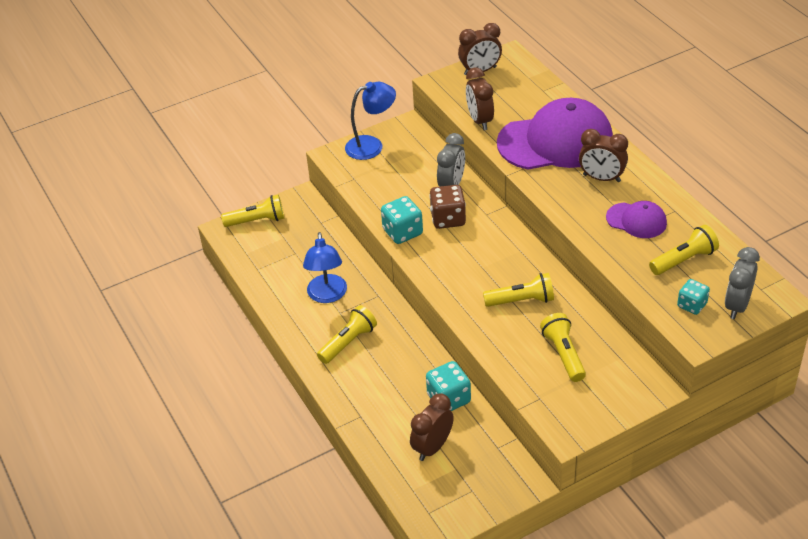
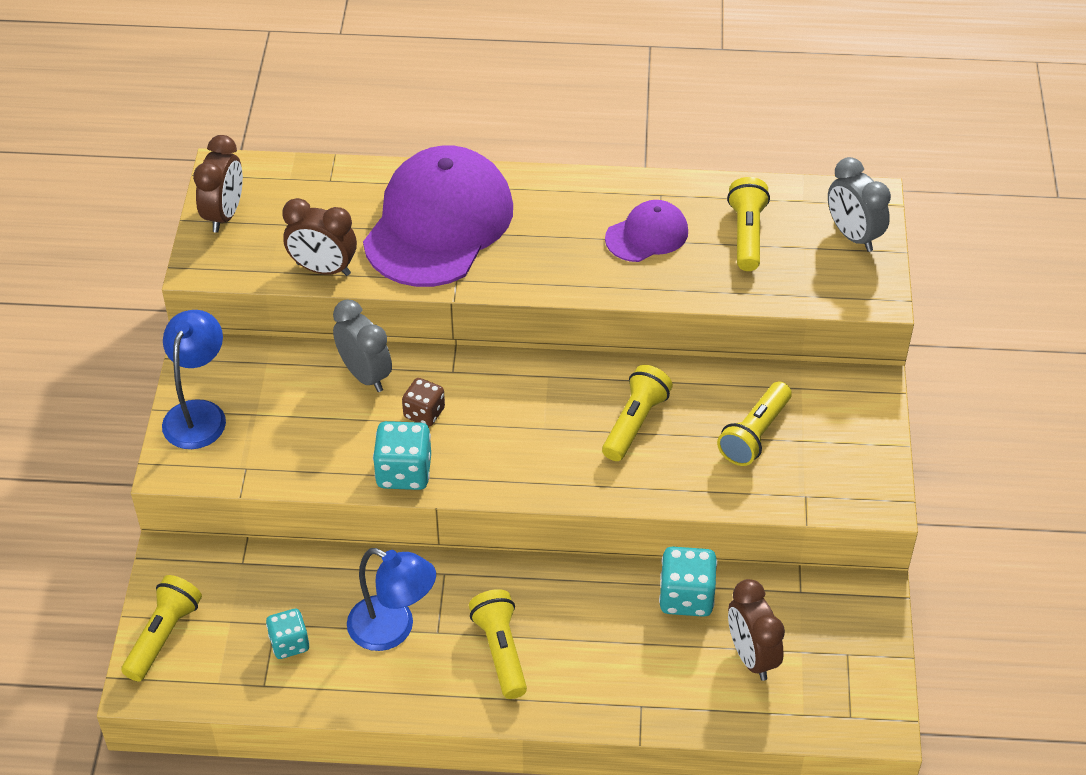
camera: 60 degrees left, 5 degrees up
(448, 219) = (424, 413): brown dice -> brown dice, size x0.66
(563, 354) = (755, 434): yellow flashlight -> yellow flashlight turned 75 degrees counterclockwise
(601, 178) = (546, 222): brown clock -> none
(692, 305) = (822, 270): turquoise dice -> turquoise dice (289, 643)

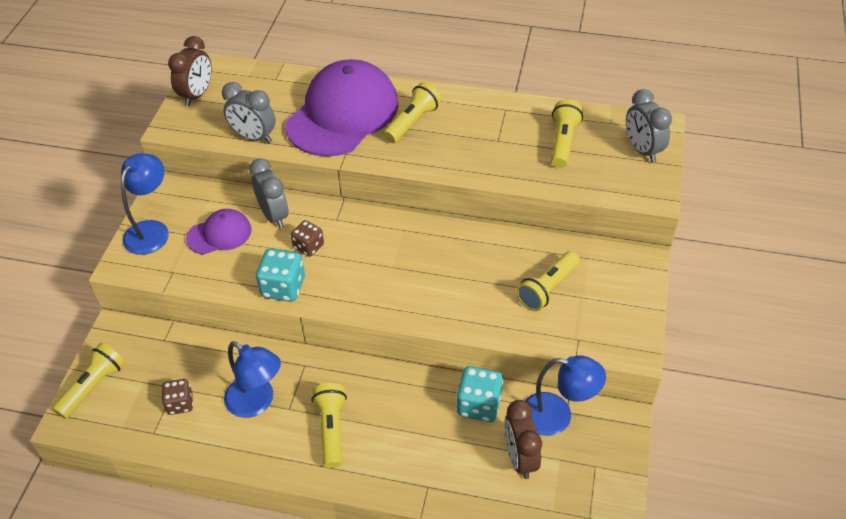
camera: 10 degrees right, 0 degrees up
(289, 643) = (180, 404): turquoise dice -> brown dice
(323, 269) = (254, 137): brown clock -> grey clock
(634, 423) = (459, 270): yellow flashlight -> yellow flashlight (412, 122)
(647, 235) = (489, 135): purple cap -> purple cap (219, 234)
(789, 599) = (557, 416): none -> blue lamp

